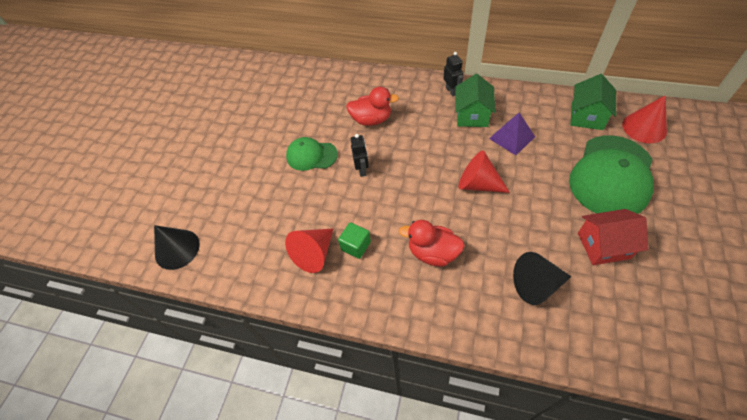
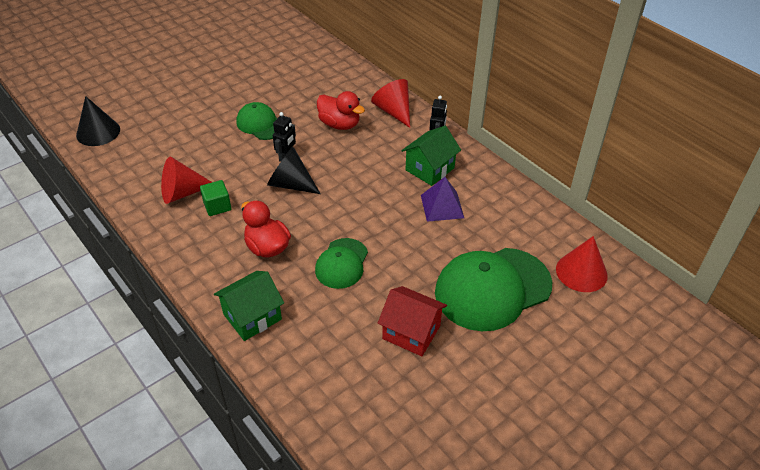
camera: 30 degrees right, 10 degrees down
(478, 184) = (365, 223): red cone -> red cone (393, 111)
(499, 227) = (342, 263): none -> green cap
(536, 284) = (318, 321): black cone -> black cone (291, 184)
(587, 116) = (537, 230): green house -> green house (252, 317)

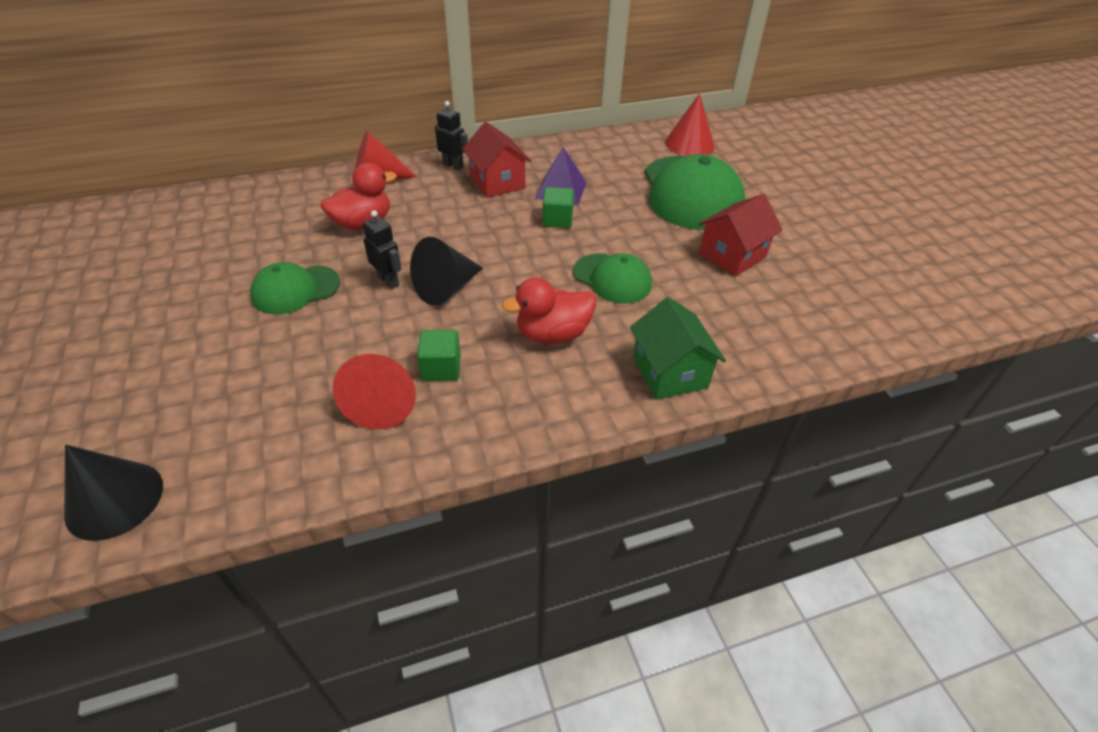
camera: 70 degrees left, 0 degrees up
(399, 215) = (557, 220): none -> green cube
(430, 169) = (497, 182): green house -> red house

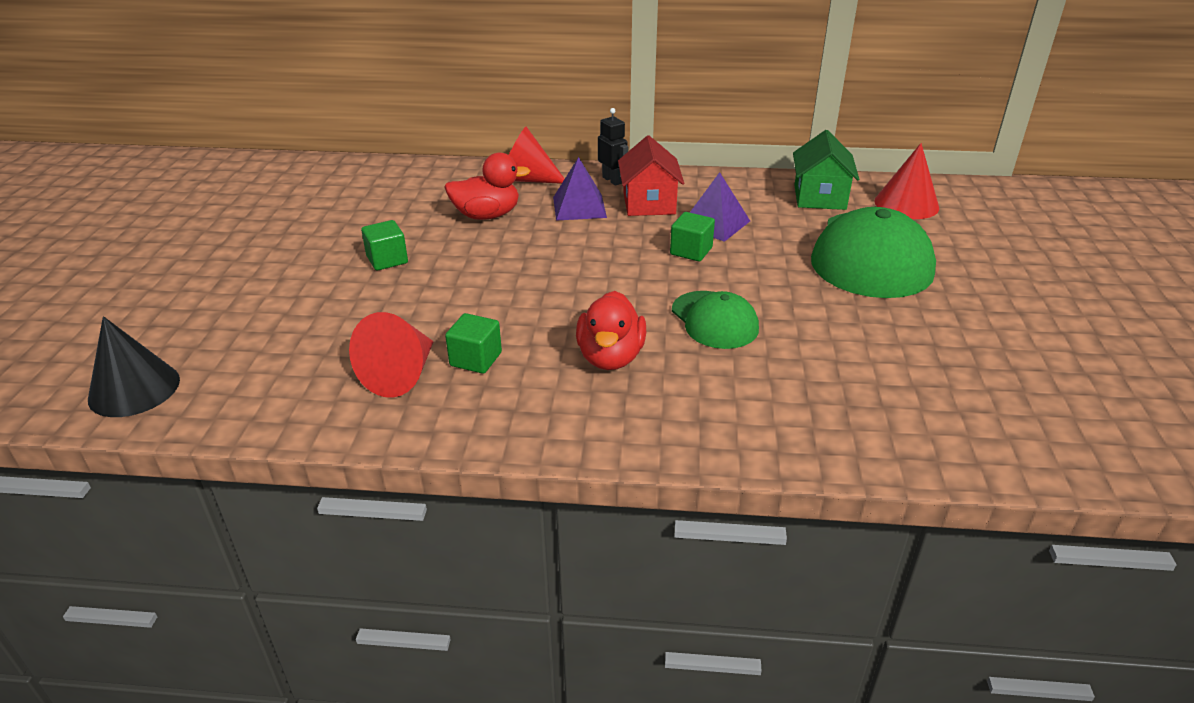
camera: 25 degrees right, 10 degrees down
(295, 290) = (387, 260): green cap -> green cube
(388, 281) = (477, 271): black robot -> none
(441, 198) = (579, 207): none -> purple pyramid
(446, 288) = (529, 290): black cone -> none
(552, 334) = (610, 357): red duck -> red duck turned 90 degrees counterclockwise
(669, 372) = (717, 427): green house -> green house (819, 197)
(732, 255) = (880, 328): red house -> none

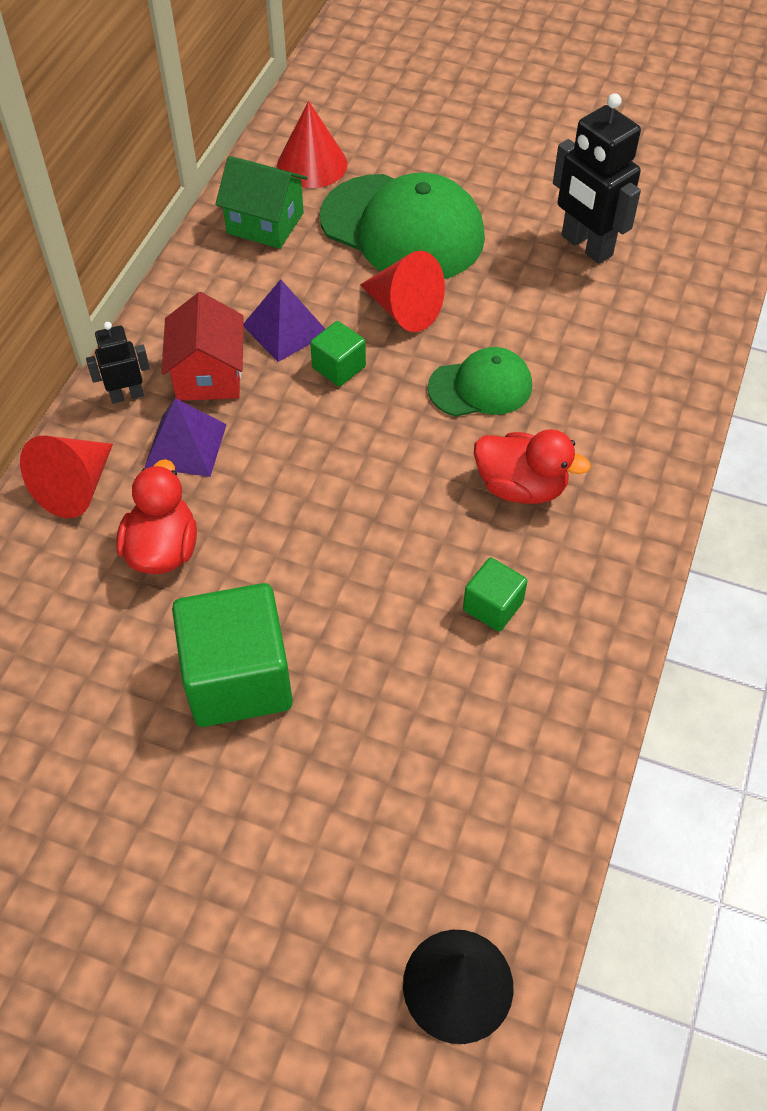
camera: 75 degrees left, 20 degrees up
(387, 260) = (238, 678): green cube -> green cube, size x2.03
(401, 374) = (503, 681): red cone -> red cone (404, 309)
(649, 203) = (208, 375): red house -> red house turned 75 degrees clockwise
(950, 357) = (586, 246): none -> black robot

